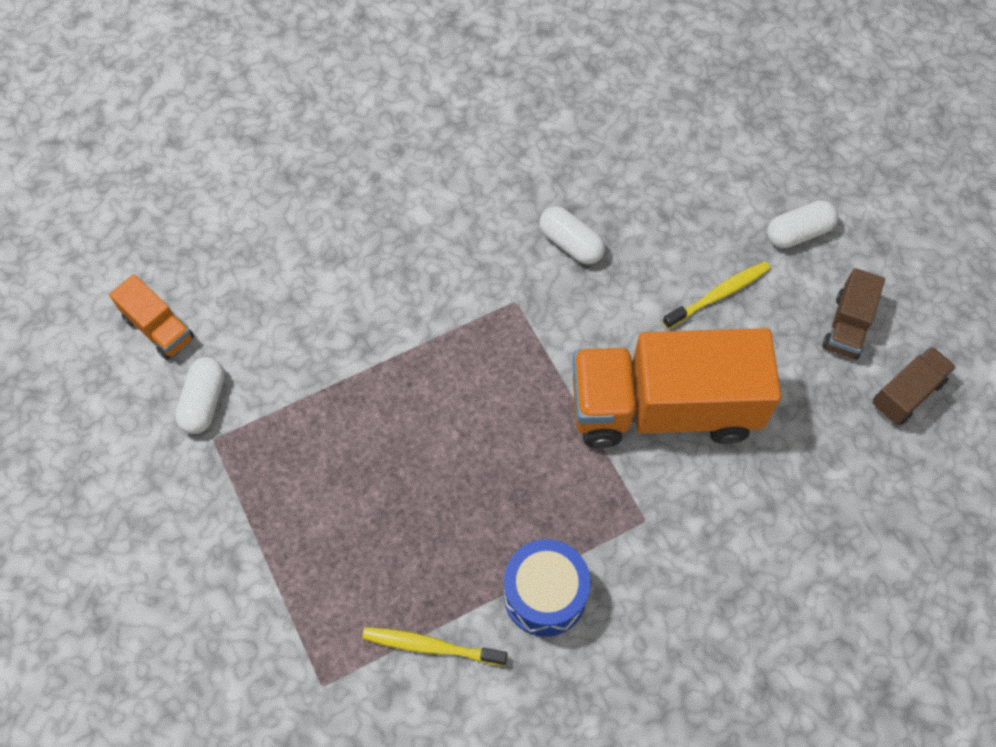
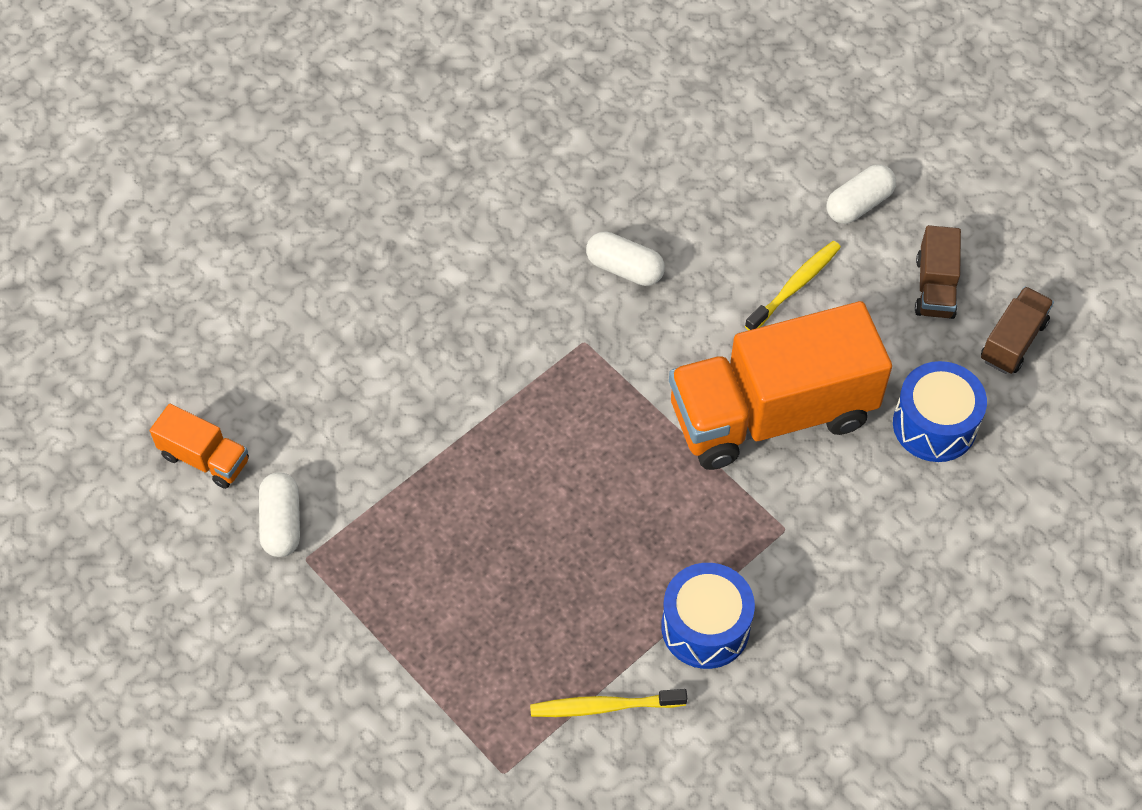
camera: 15 degrees left, 5 degrees down
(811, 455) = (934, 425): none -> blue drum

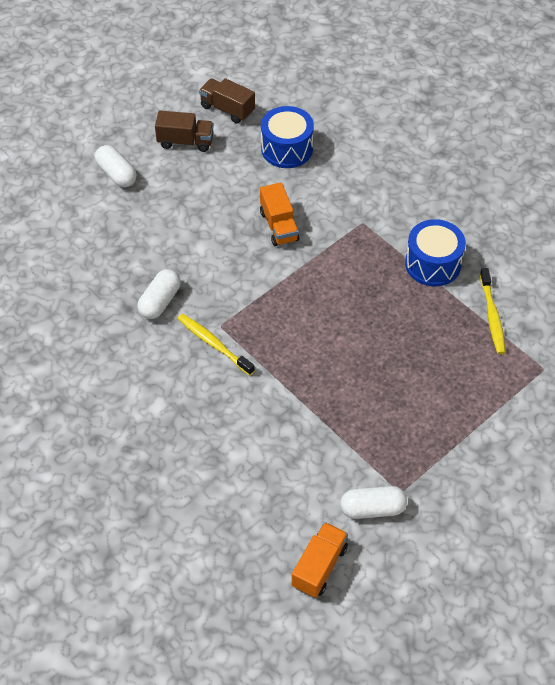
camera: 90 degrees left, 5 degrees down
(771, 414) = (279, 226): orange truck -> orange truck, size x0.45
(795, 286) = (180, 210): yellow toothbrush -> yellow toothbrush (214, 344)

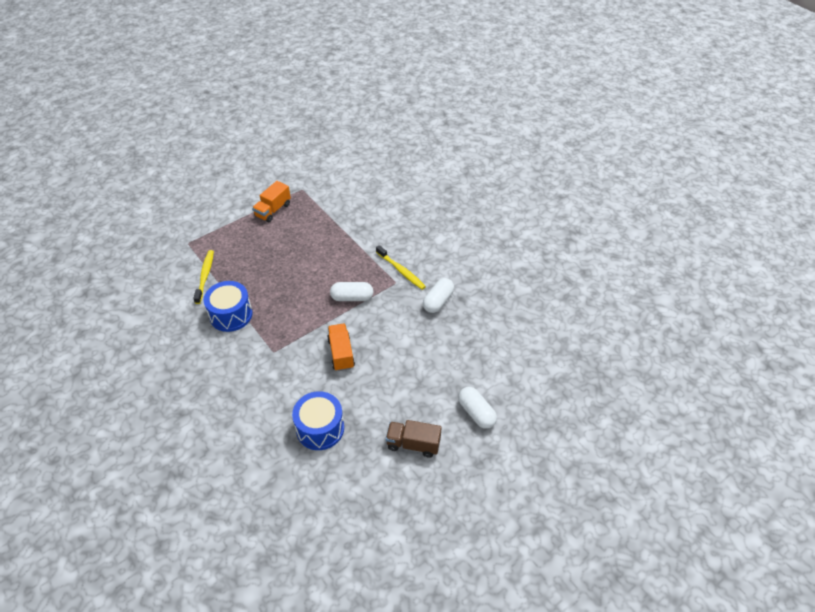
camera: 175 degrees left, 5 degrees down
(227, 109) = (369, 481): brown truck -> none
(319, 567) = (355, 162): orange truck -> orange truck (273, 210)
(372, 509) = (320, 183): white capsule -> white capsule (352, 297)

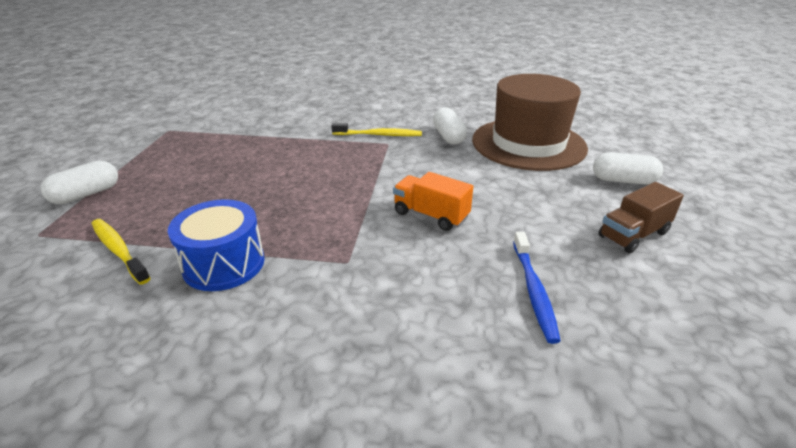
camera: 45 degrees left, 15 degrees down
(273, 210) = (150, 156): orange truck -> none
(320, 428) = (534, 291): blue drum -> blue toothbrush
(352, 297) = (363, 172): white capsule -> white capsule (86, 194)
(475, 343) = (528, 144): none -> brown hat

